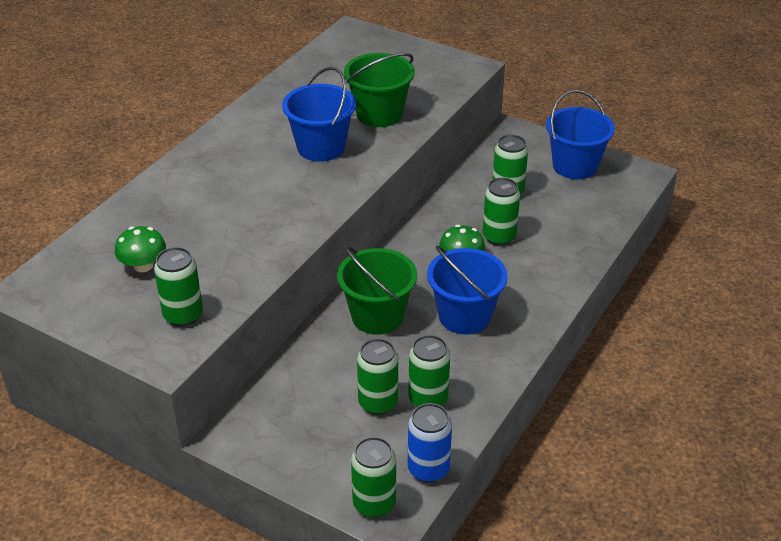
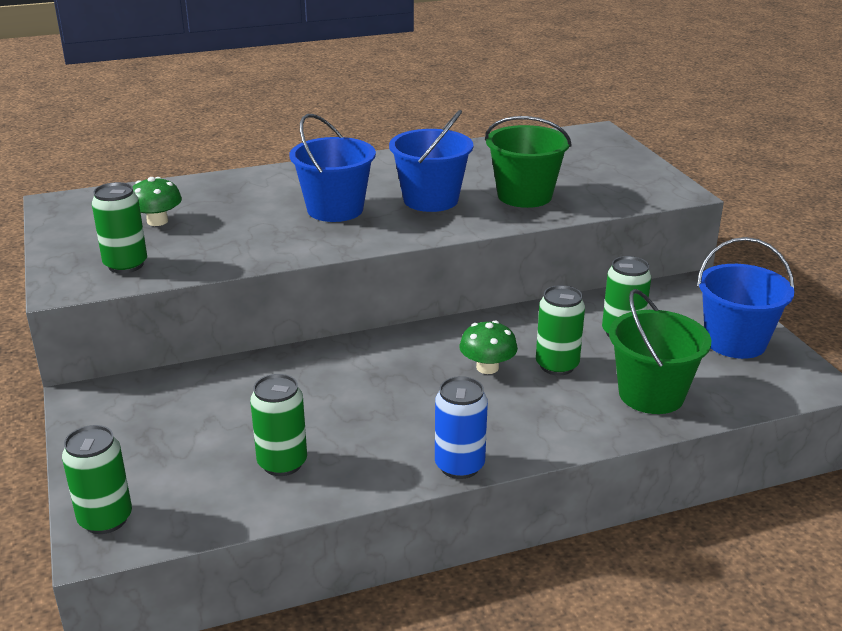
camera: 40 degrees right, 10 degrees down
(377, 316) = (341, 373): green bucket -> green bucket (651, 394)
(378, 403) = (235, 441): green can -> none
(428, 469) = (192, 521): blue can -> blue can (459, 466)
(464, 316) = (422, 414): blue bucket -> blue bucket (335, 209)

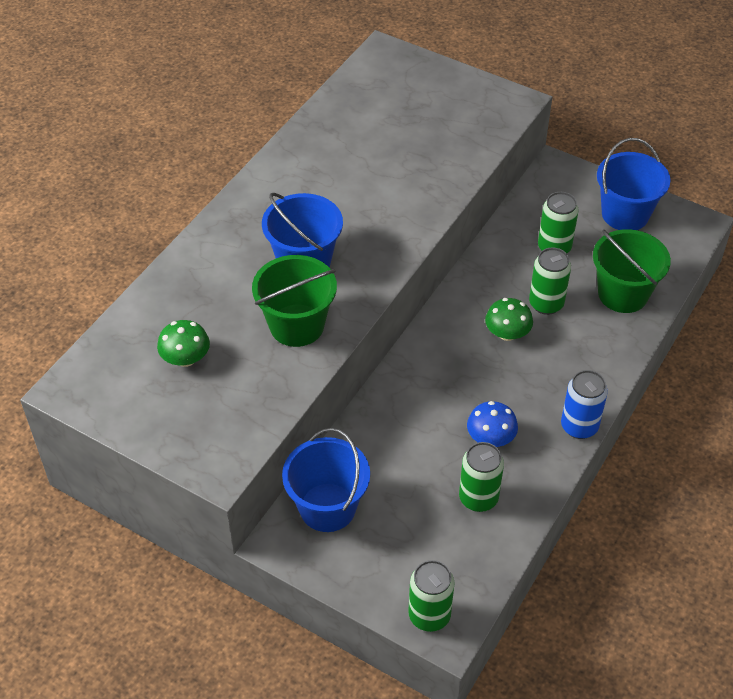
camera: 40 degrees left, 20 degrees up
(126, 265) = (232, 419): green can -> none
(360, 428) = (490, 438): none -> blue mushroom
(430, 200) = (360, 209): blue bucket -> blue bucket (327, 507)
(524, 196) = (419, 165): green bucket -> green bucket (297, 325)

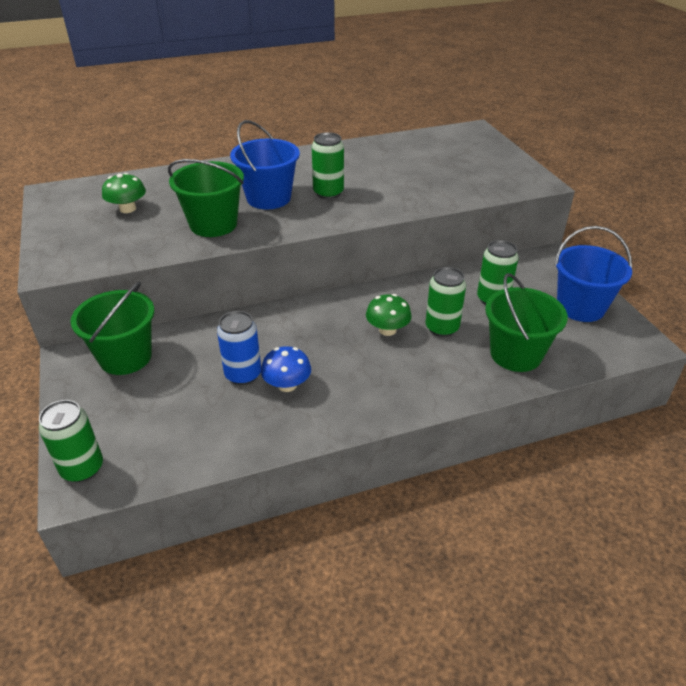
camera: 40 degrees right, 10 degrees down
(327, 507) = (125, 357): blue bucket -> green bucket
(478, 498) = (225, 416): green can -> green can (328, 193)
(579, 426) = (365, 419): blue can -> blue can (243, 375)

